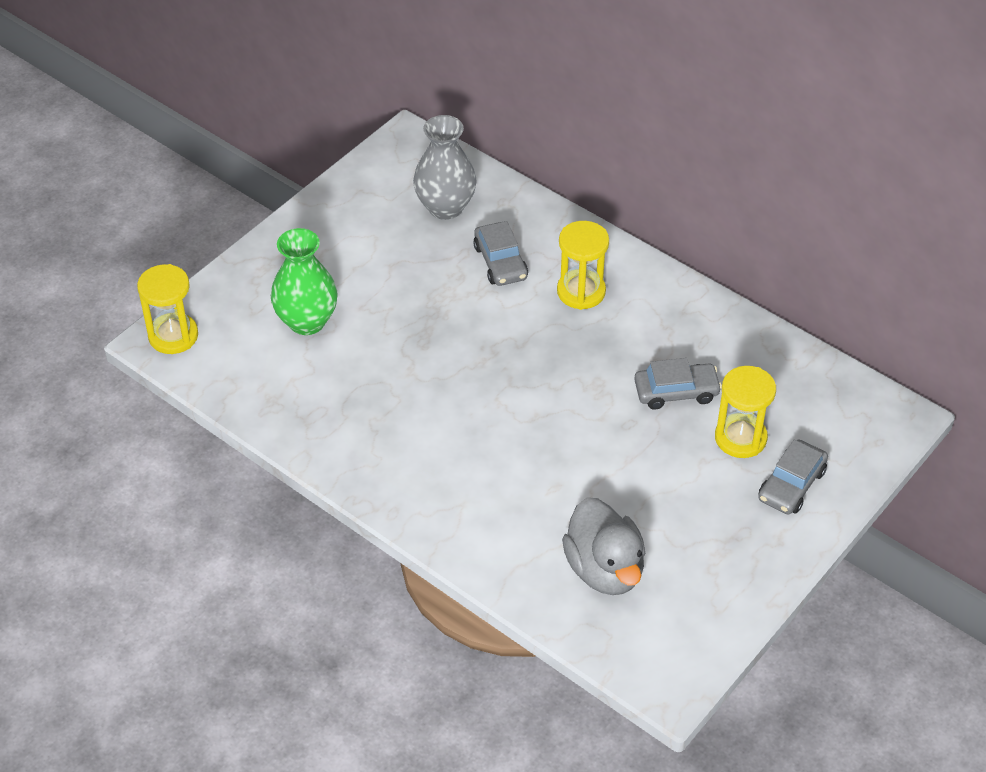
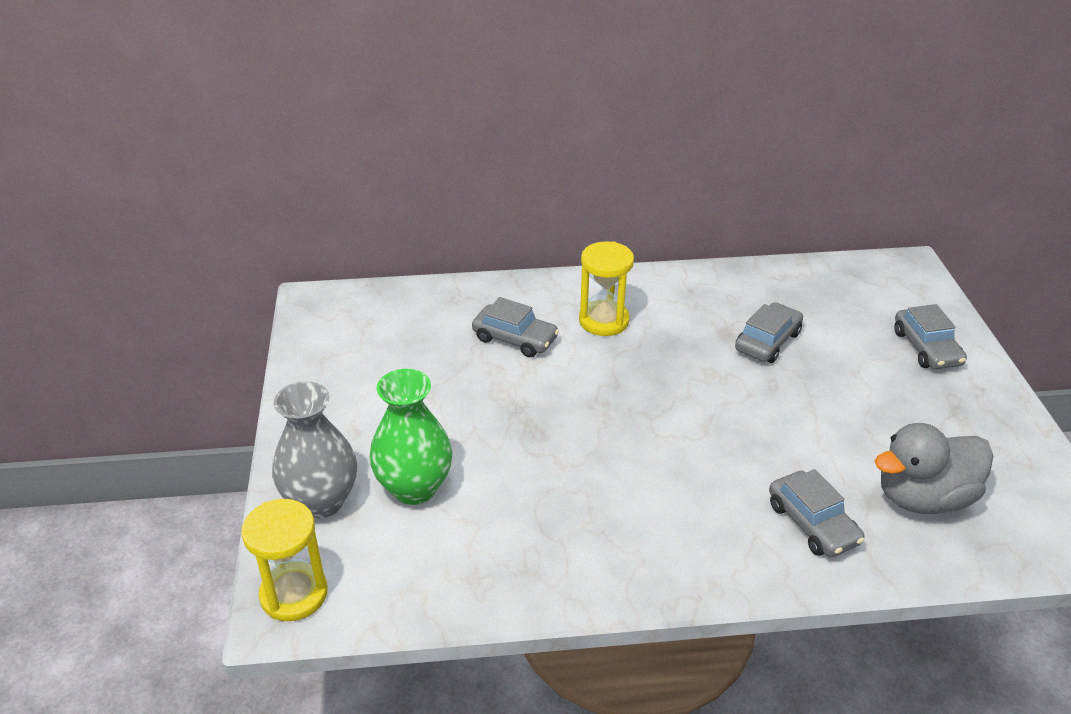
camera: 45 degrees left, 10 degrees down
(445, 207) = (415, 328): grey vase -> grey vase (321, 501)
(507, 526) = (812, 523): none -> grey car
(604, 569) = (923, 498): grey duck -> grey duck turned 135 degrees clockwise
(740, 438) = (851, 341): yellow hourglass -> none

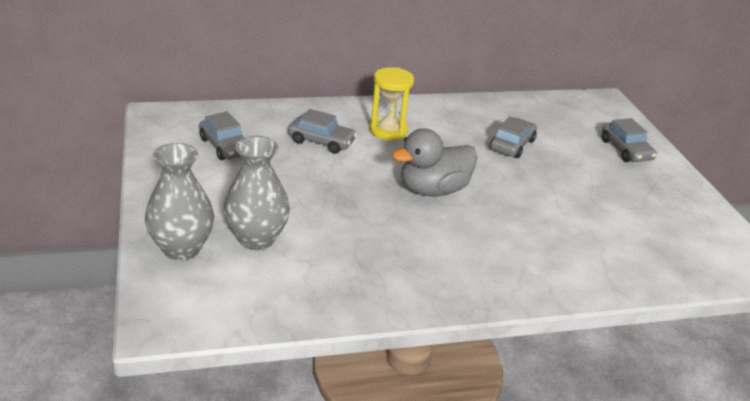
camera: 10 degrees left, 5 degrees down
(294, 594) = (168, 312): yellow hourglass -> none
(414, 488) = (256, 239): green vase -> grey vase
(812, 523) = (564, 259): grey car -> grey car (225, 146)
(923, 498) = (640, 242): grey duck -> grey duck (433, 190)

